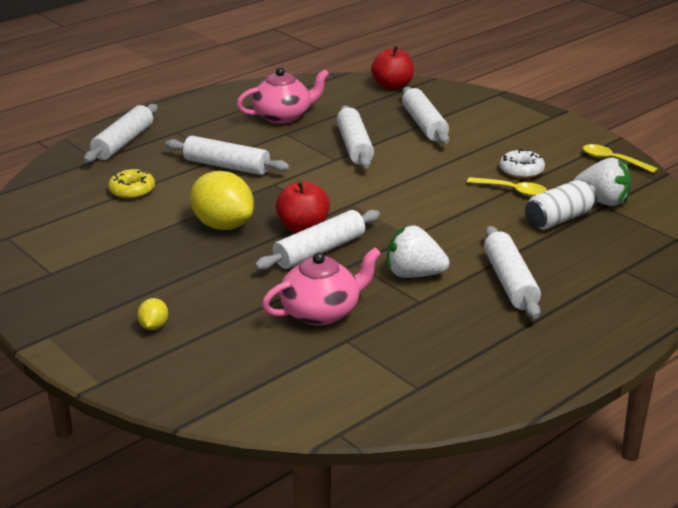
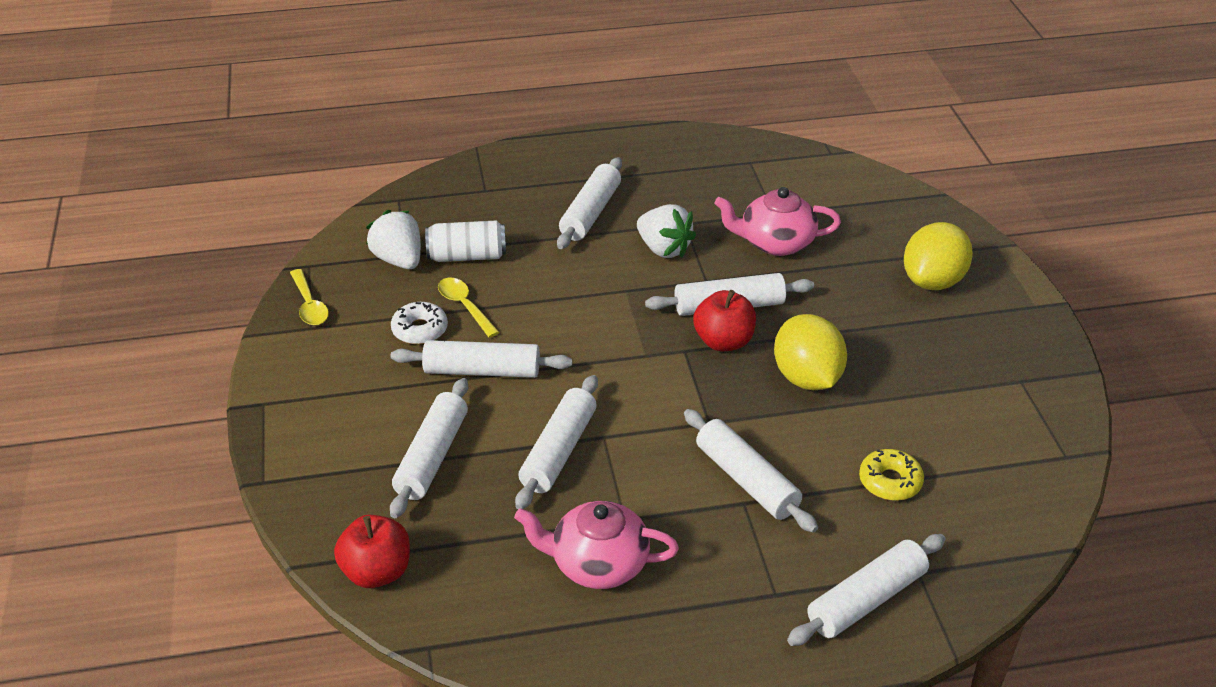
camera: 150 degrees left, 10 degrees up
(154, 326) = (933, 281): yellow lemon -> yellow lemon, size x2.19
(450, 164) = (482, 371): none -> white rolling pin

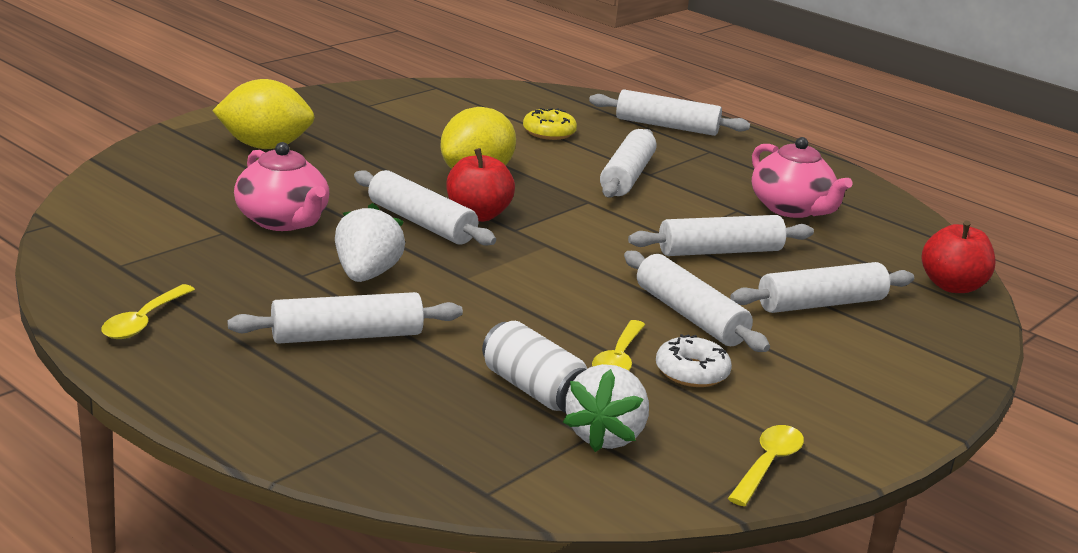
camera: 130 degrees left, 15 degrees down
(668, 152) = (144, 321): none -> yellow spoon

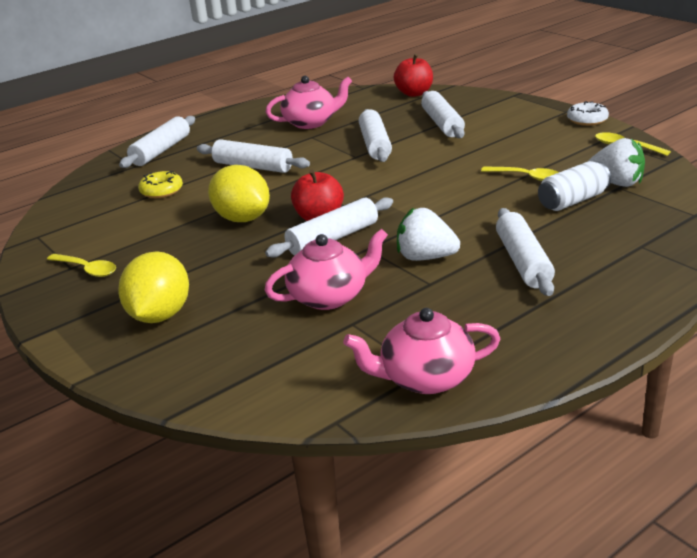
camera: 75 degrees left, 5 degrees up
(105, 265) = (425, 378): none -> pink teapot
(144, 321) = (524, 347): yellow spoon -> yellow spoon (87, 269)
(690, 316) = (465, 156): white rolling pin -> none
(691, 372) = (535, 159): white donut -> white donut (587, 120)

